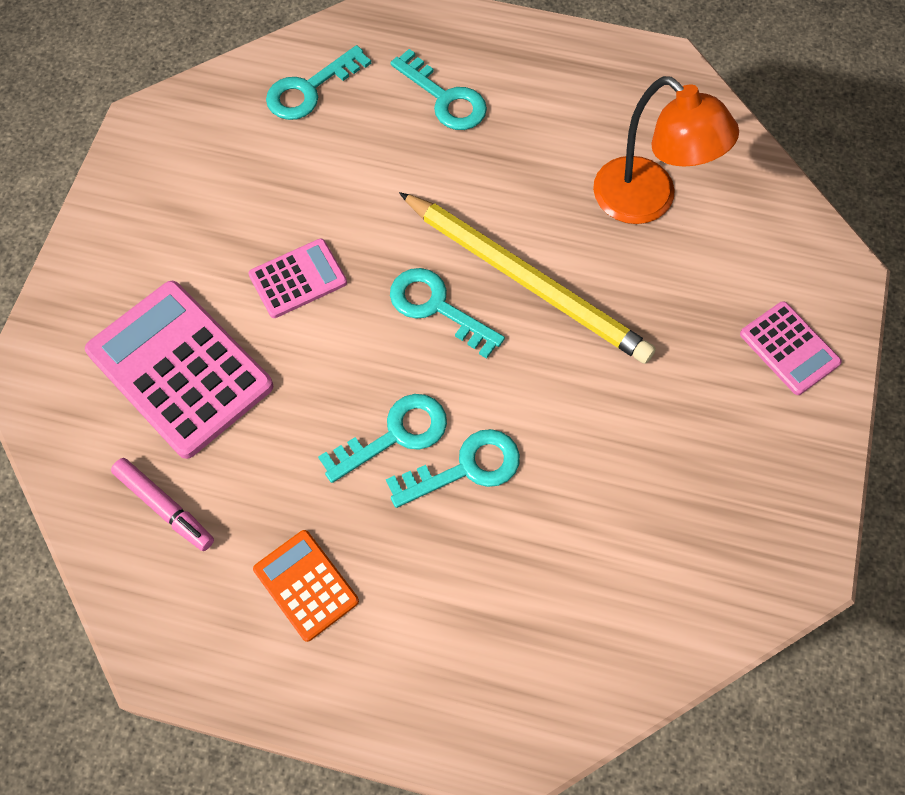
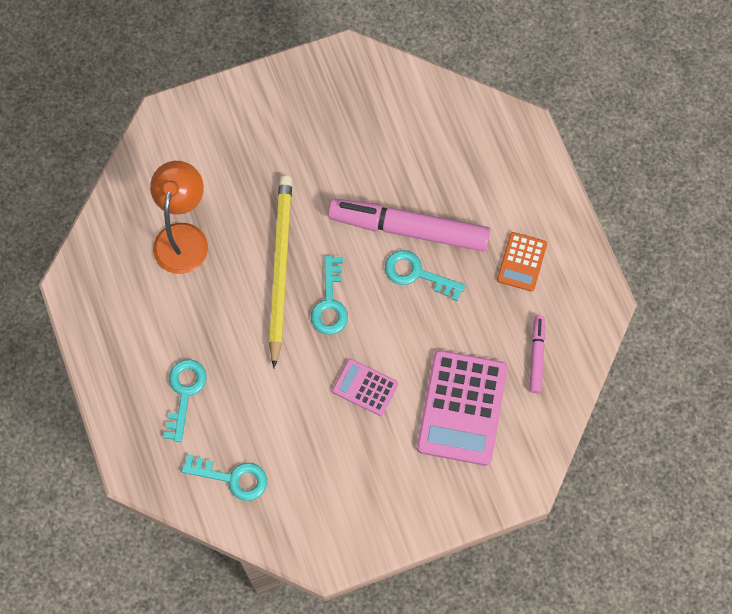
camera: 125 degrees left, 5 degrees up
(466, 468) = (409, 229): turquoise key -> pink marker
(789, 348) = (230, 119): pink calculator -> none

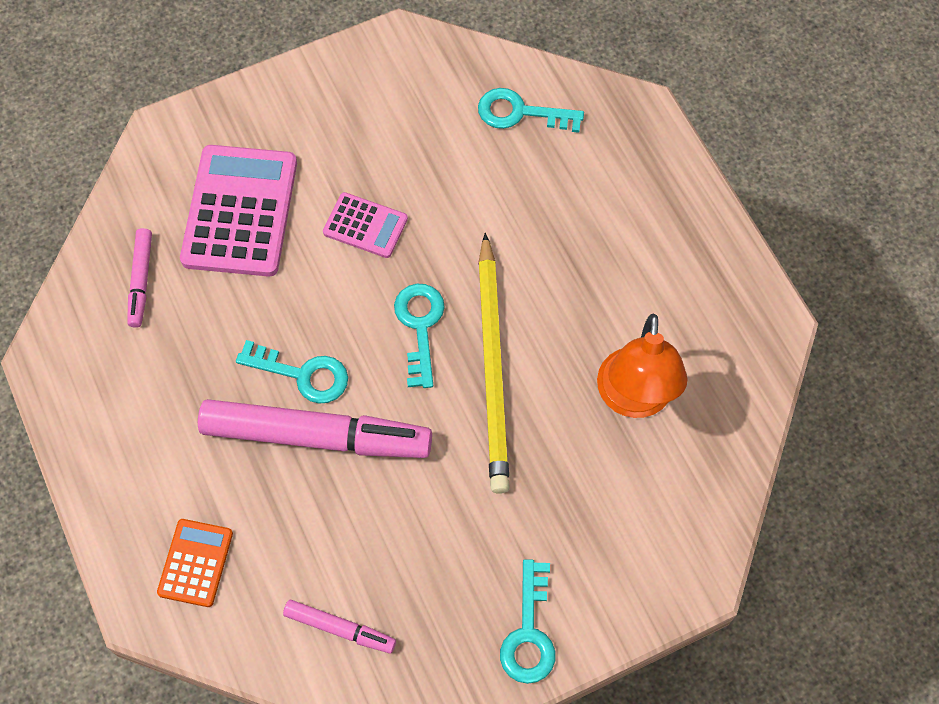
camera: 175 degrees right, 5 degrees down
(184, 393) = (596, 201): turquoise key -> turquoise key (529, 633)
(398, 105) = (339, 628): none -> pink marker
(521, 262) = (156, 403): orange calculator -> orange calculator (195, 563)

